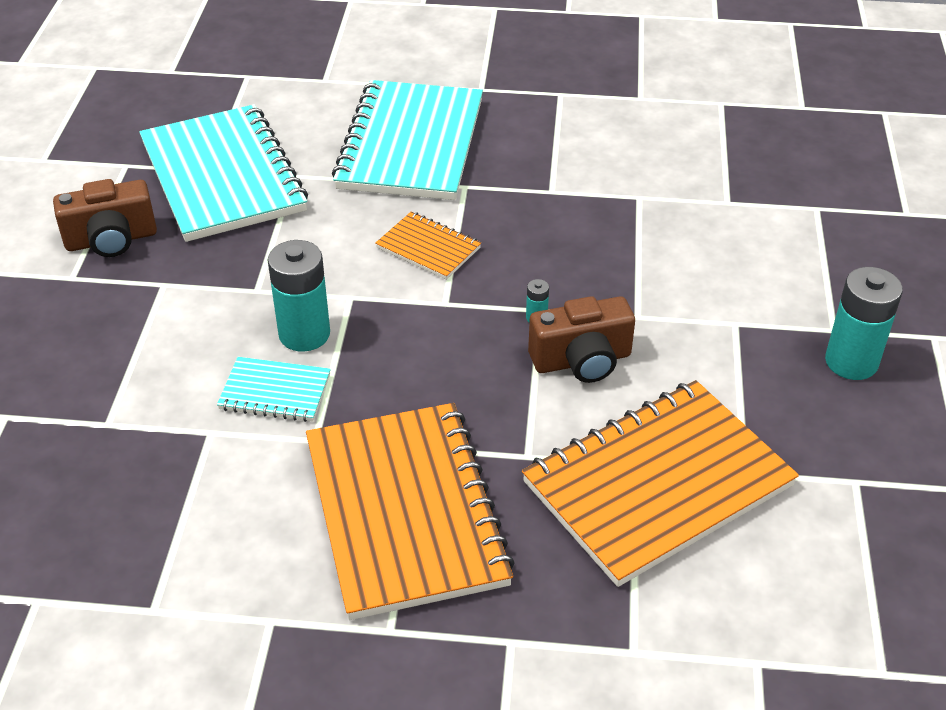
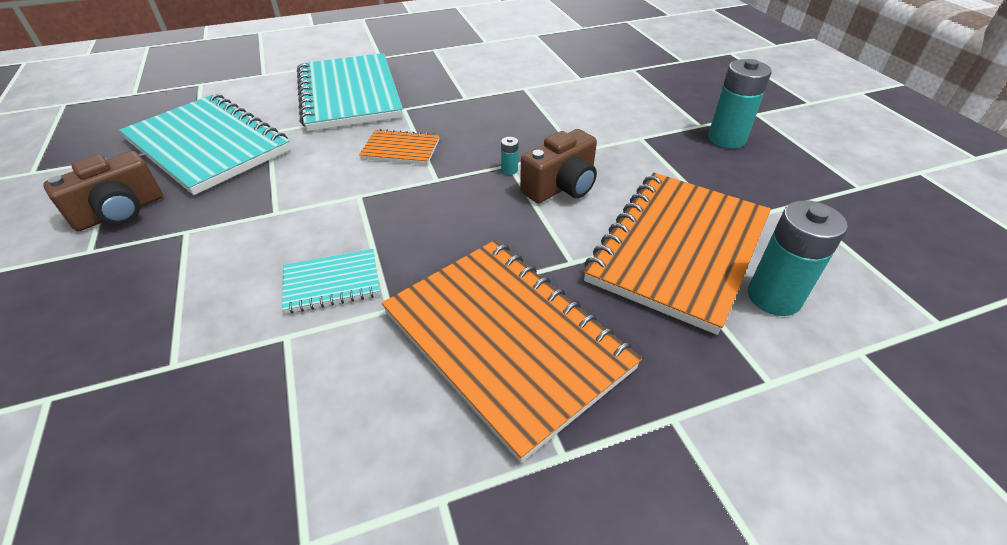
camera: 25 degrees left, 0 degrees up
(304, 334) = (334, 232): turquoise battery -> turquoise battery (774, 297)

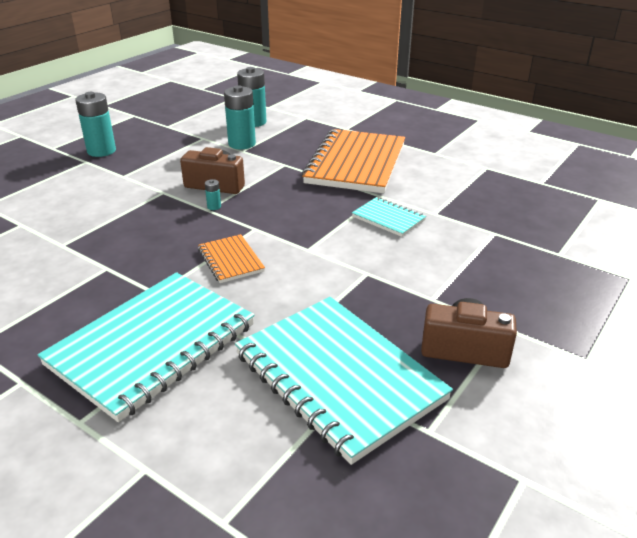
camera: 125 degrees left, 10 degrees down
(208, 146) = (339, 376): turquoise notebook -> turquoise notebook turned 45 degrees counterclockwise
(679, 249) = (242, 144): orange notebook -> turquoise battery

